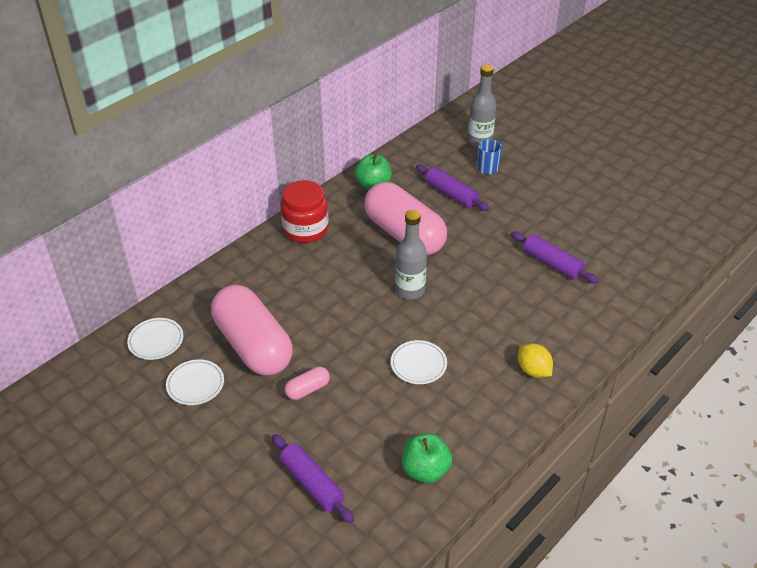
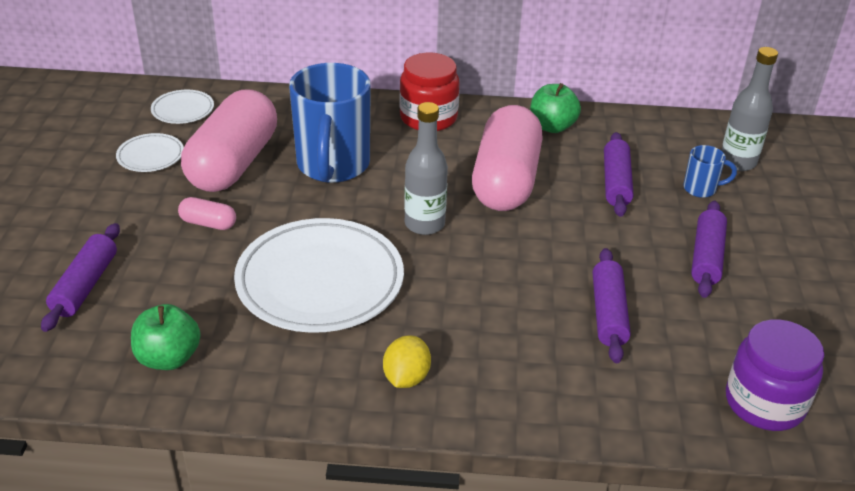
camera: 50 degrees right, 5 degrees down
(309, 299) = (333, 166): none -> blue mug
(418, 364) = (320, 281): white plate -> white plate, size x2.19
(543, 202) = (706, 257): none -> purple rolling pin
(657, 251) = (764, 403): none -> purple jar

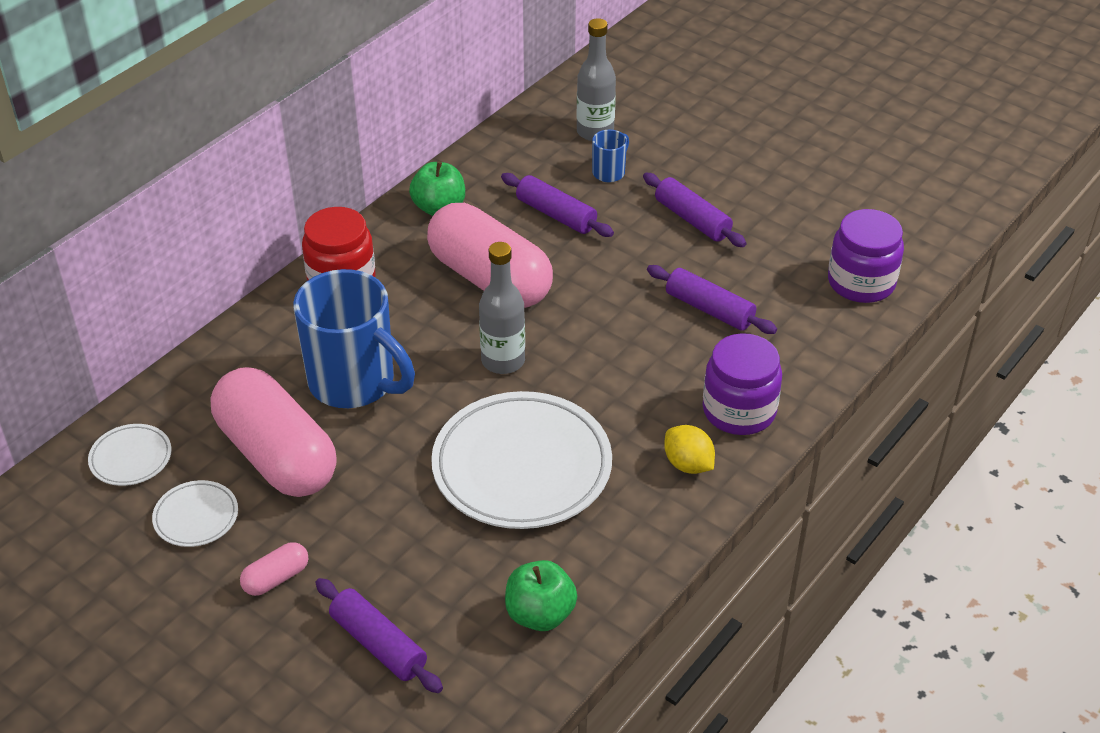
camera: 55 degrees left, 5 degrees up
(208, 223) = (362, 513): pink capsule -> pink capsule (276, 578)
(502, 384) = (739, 411): none -> purple jar

